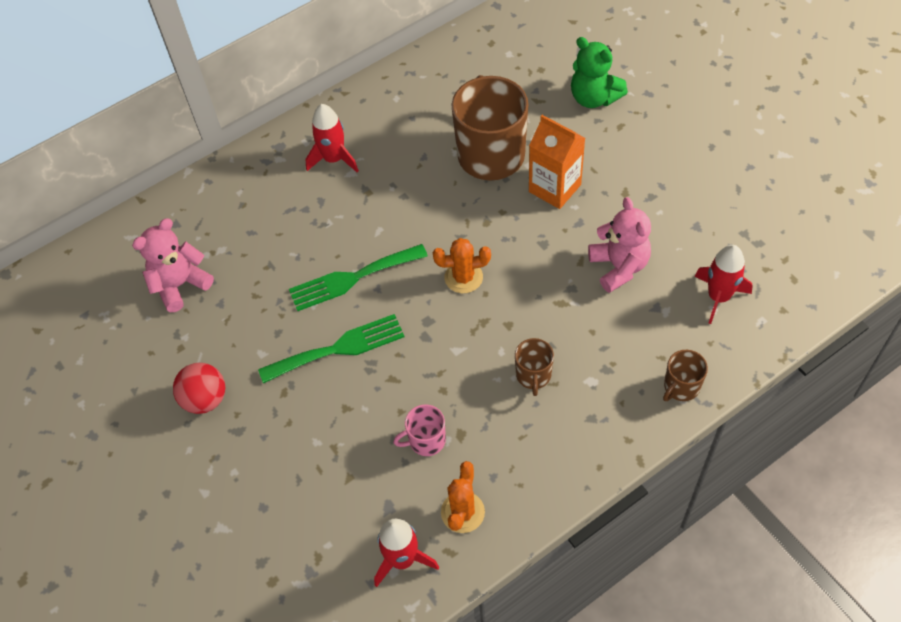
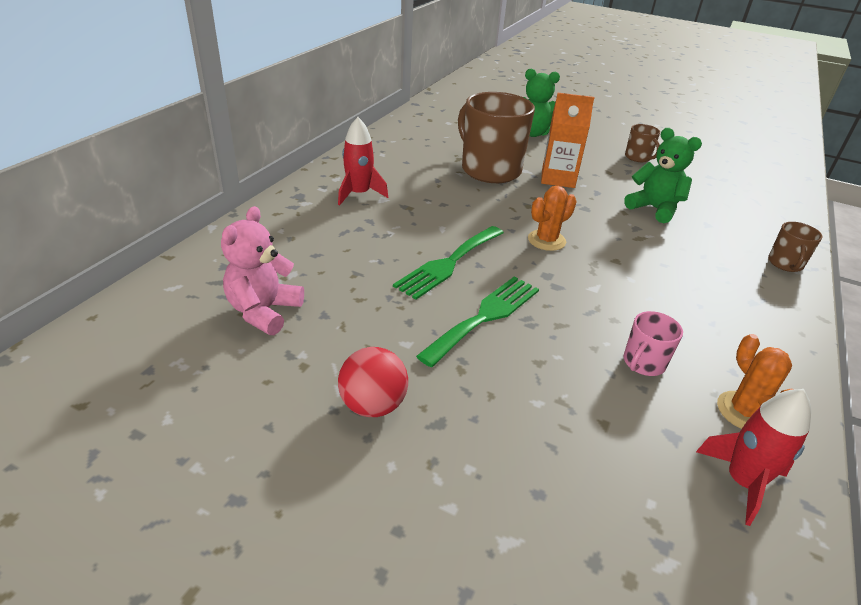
camera: 35 degrees left, 20 degrees down
(533, 375) = (675, 287): brown mug -> brown mug (638, 157)
(619, 267) = (654, 209): pink teddy bear -> green teddy bear
(718, 297) = (738, 209): red rocket -> none

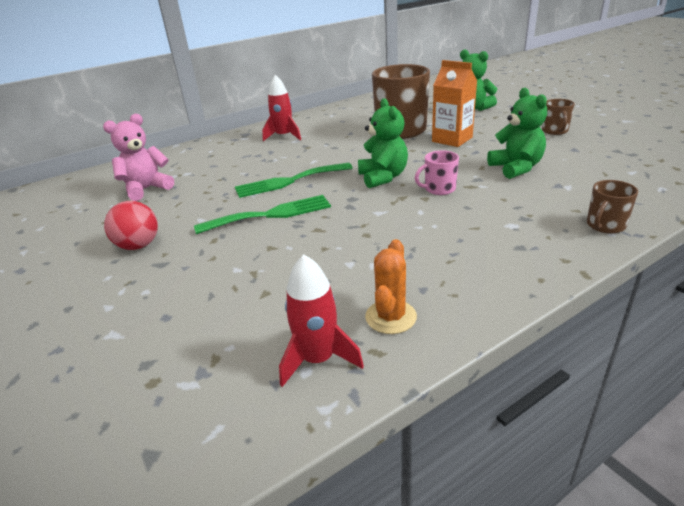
camera: 35 degrees right, 5 degrees down
(546, 240) = (383, 177): orange cactus -> green teddy bear
(643, 363) = (349, 265): pink mug -> pink mug (439, 189)

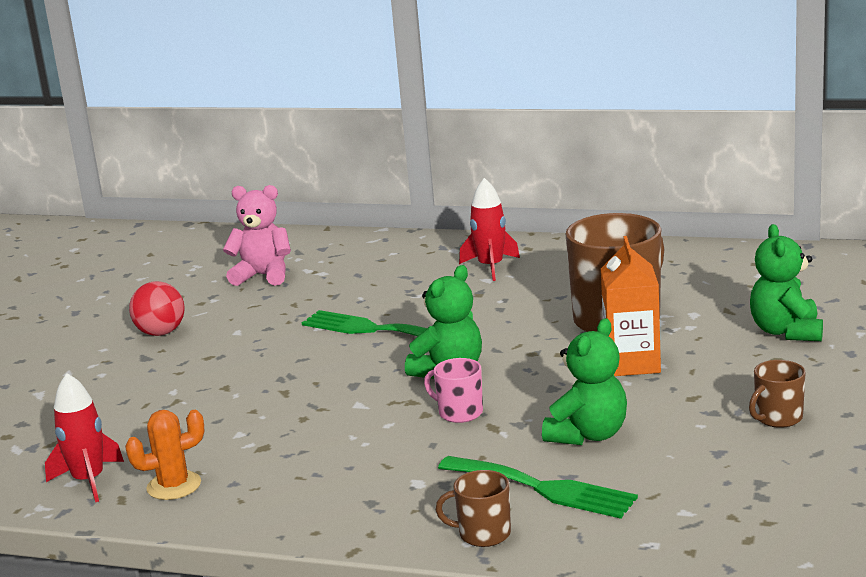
camera: 50 degrees right, 10 degrees down
(270, 215) = (285, 357): green fork -> green fork (543, 488)

